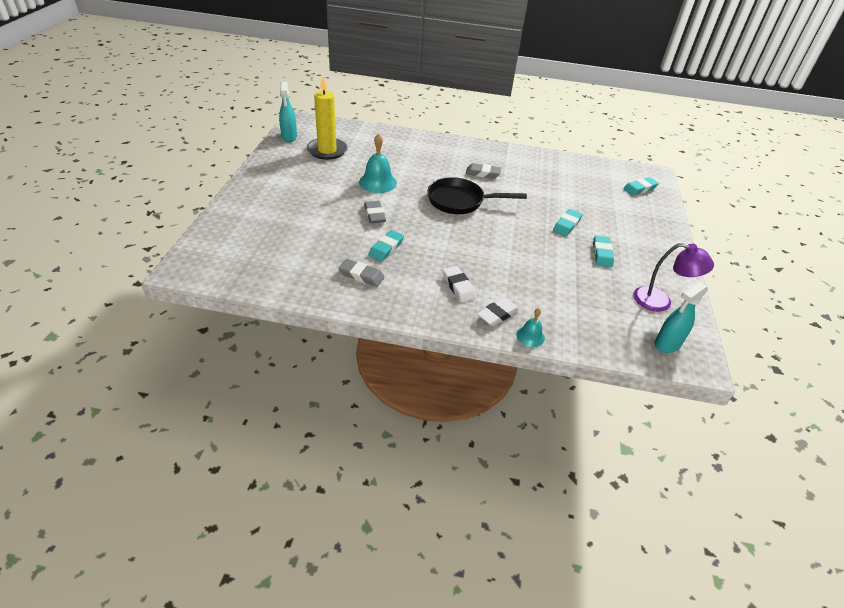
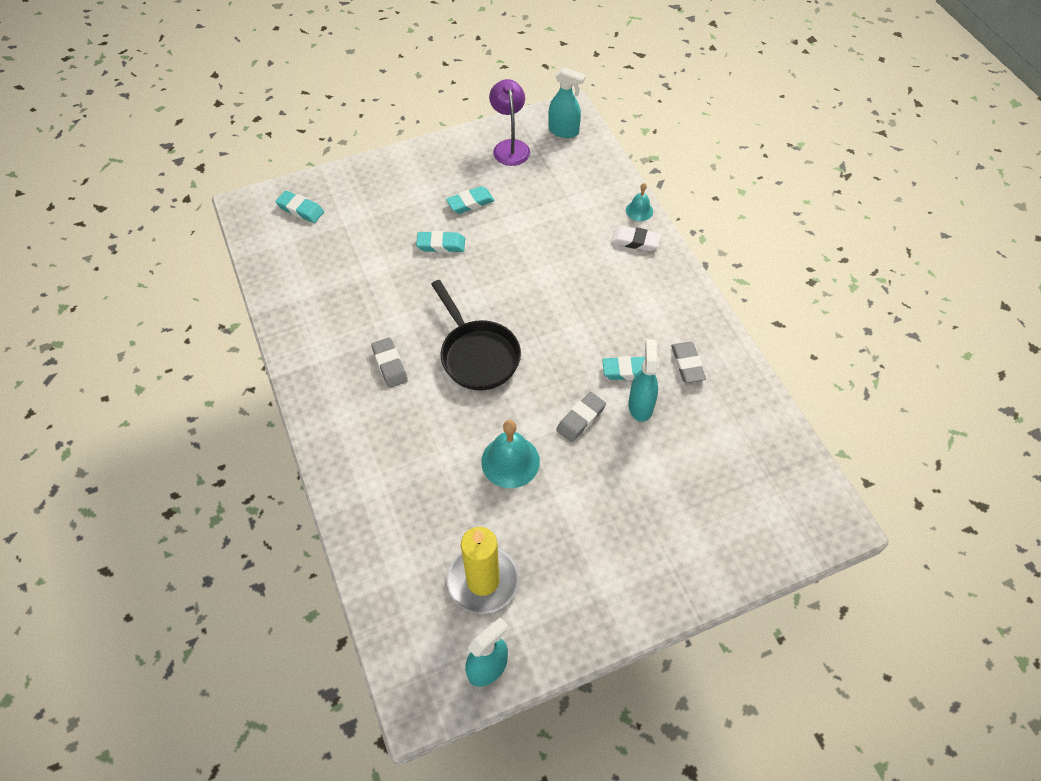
camera: 120 degrees left, 15 degrees up
(356, 240) = (640, 405): none -> turquoise spray bottle
(458, 286) = (626, 284): white eraser -> none

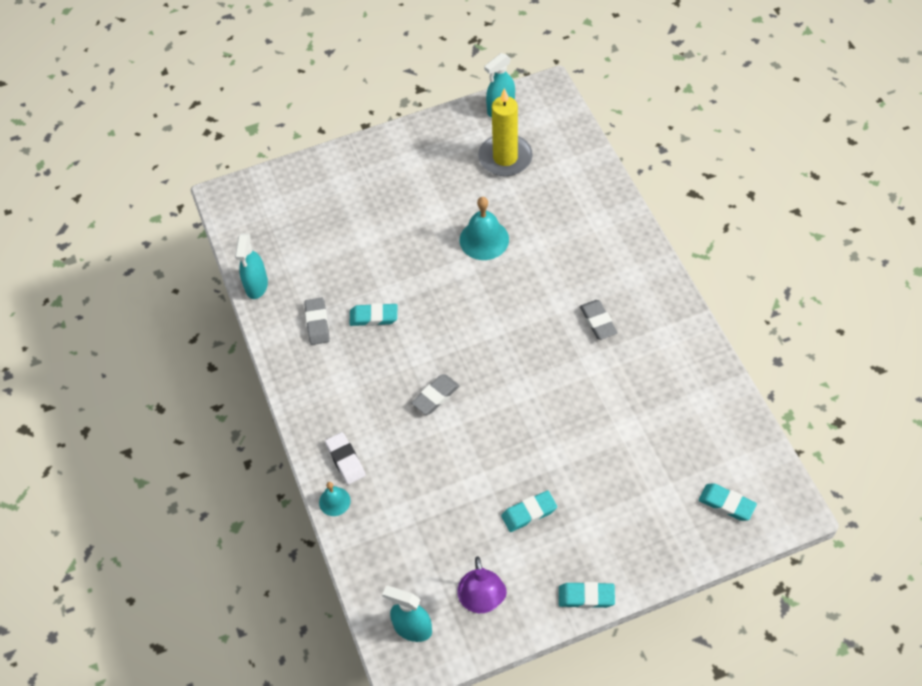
camera: 175 degrees left, 0 degrees up
(441, 244) = (559, 455): turquoise eraser -> turquoise eraser (586, 597)
(477, 355) = (515, 332): black pan -> none
(581, 419) = (421, 274): grey eraser -> grey eraser (435, 396)
(635, 241) = (345, 460): white eraser -> white eraser turned 45 degrees clockwise
(640, 405) = (367, 286): turquoise spray bottle -> turquoise spray bottle (256, 286)

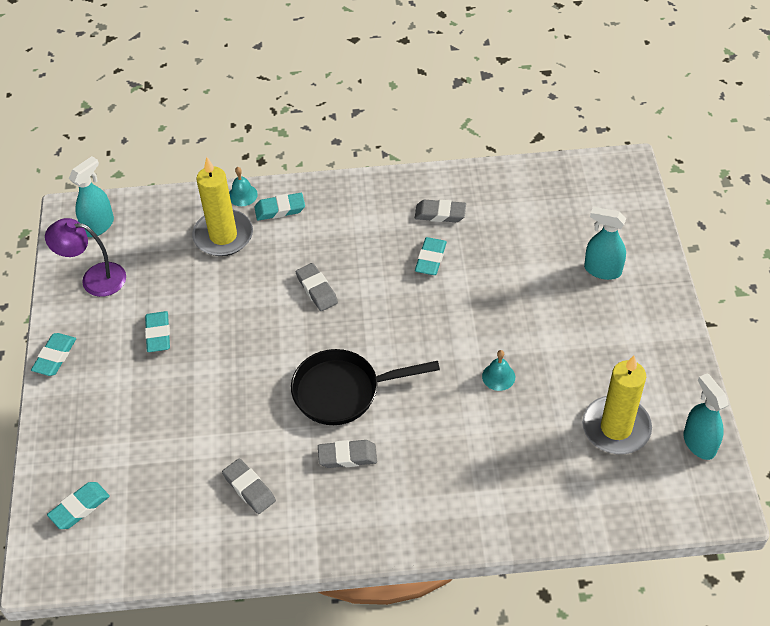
camera: 105 degrees right, 5 degrees down
(256, 286) = (502, 175): turquoise spray bottle -> turquoise spray bottle (602, 270)
(345, 460) = (280, 209): white eraser -> turquoise eraser
(393, 500) = (223, 236): none -> yellow candle
(484, 239) = (498, 376): turquoise bell -> turquoise bell, size x0.57
(537, 343) = (343, 391): none -> black pan
(655, 381) = (249, 488): none -> grey eraser

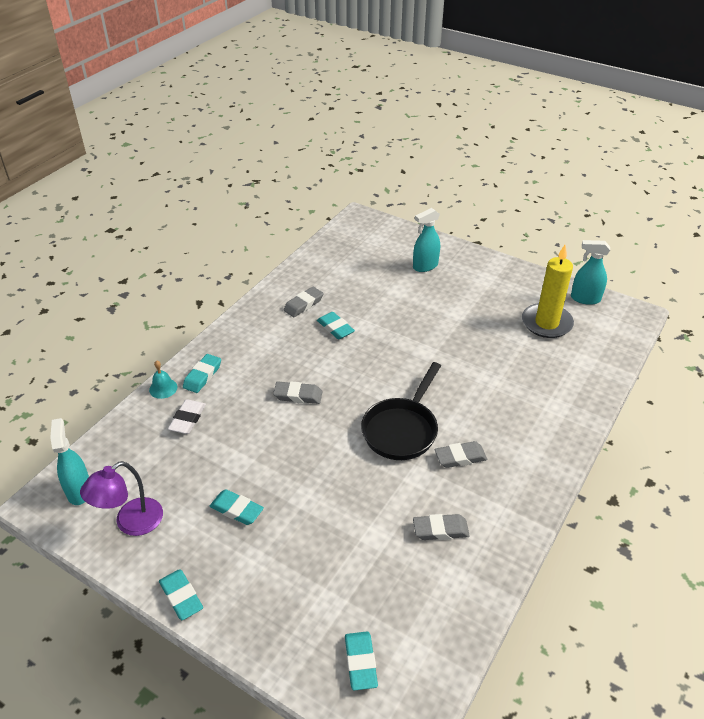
camera: 55 degrees left, 10 degrees down
(223, 236) = (187, 419): yellow candle -> white eraser
(347, 456) = (460, 457): grey eraser -> grey eraser turned 45 degrees clockwise
(498, 376) = (462, 349): turquoise bell -> none

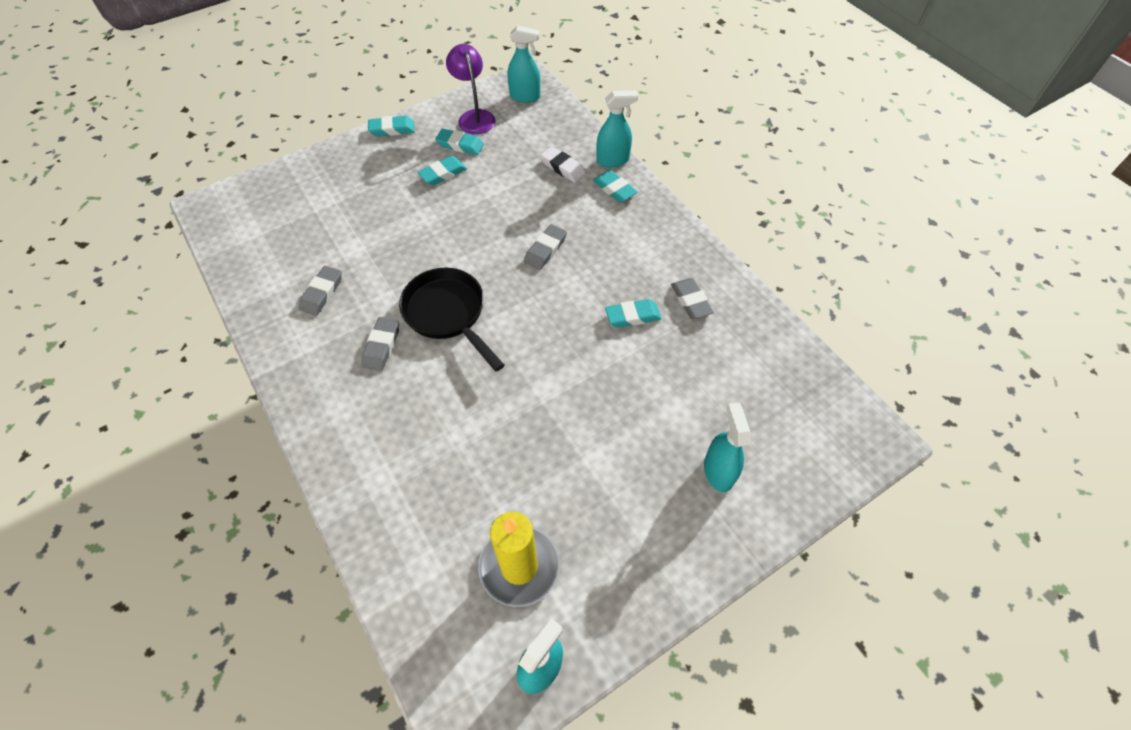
camera: 115 degrees right, 15 degrees up
(163, 388) = (613, 160): turquoise bell -> turquoise spray bottle
(360, 662) = (266, 202): turquoise eraser -> turquoise eraser (460, 145)

